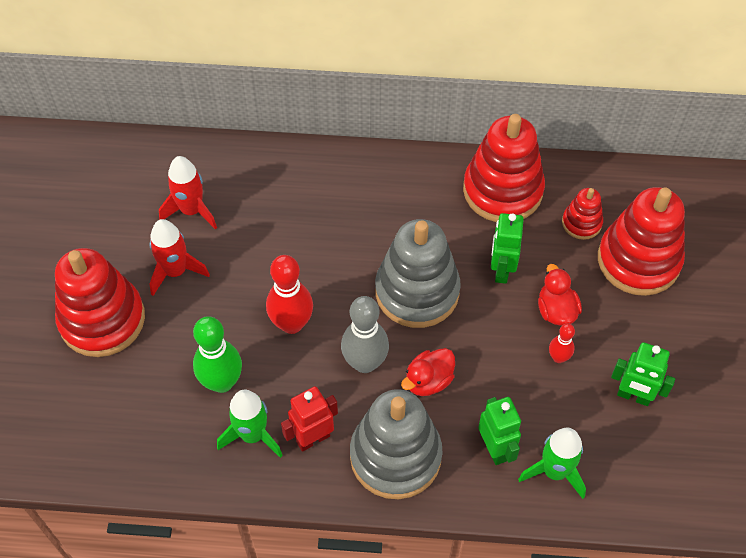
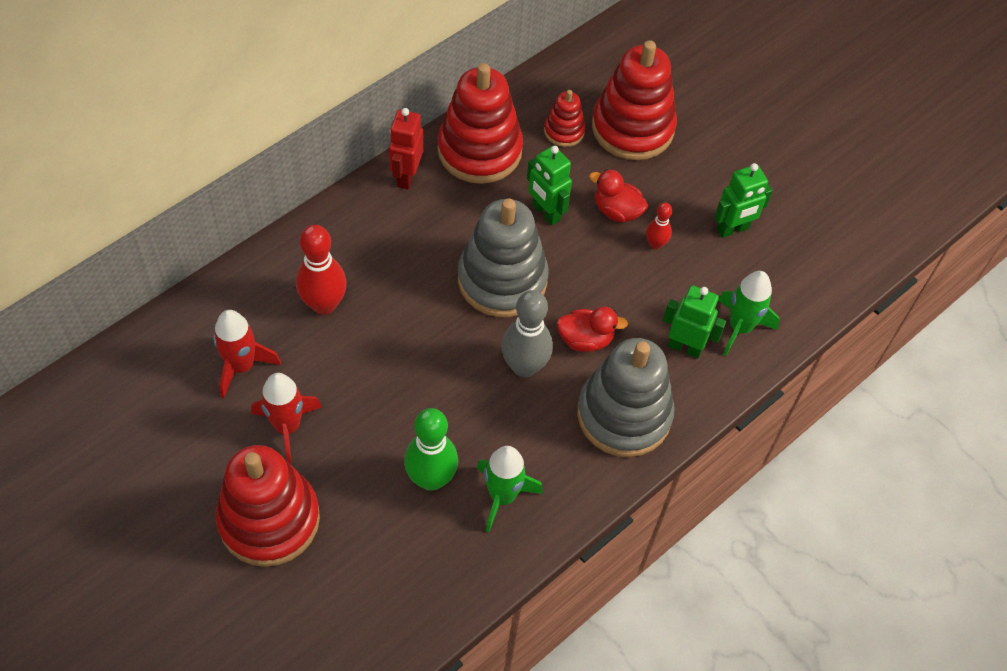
camera: 50 degrees left, 0 degrees up
(292, 324) = (434, 386): red bowling pin -> red bowling pin (324, 304)
(313, 438) = (550, 457): red robot -> red robot (406, 176)
(428, 381) = (585, 339): red duck -> red duck turned 90 degrees counterclockwise

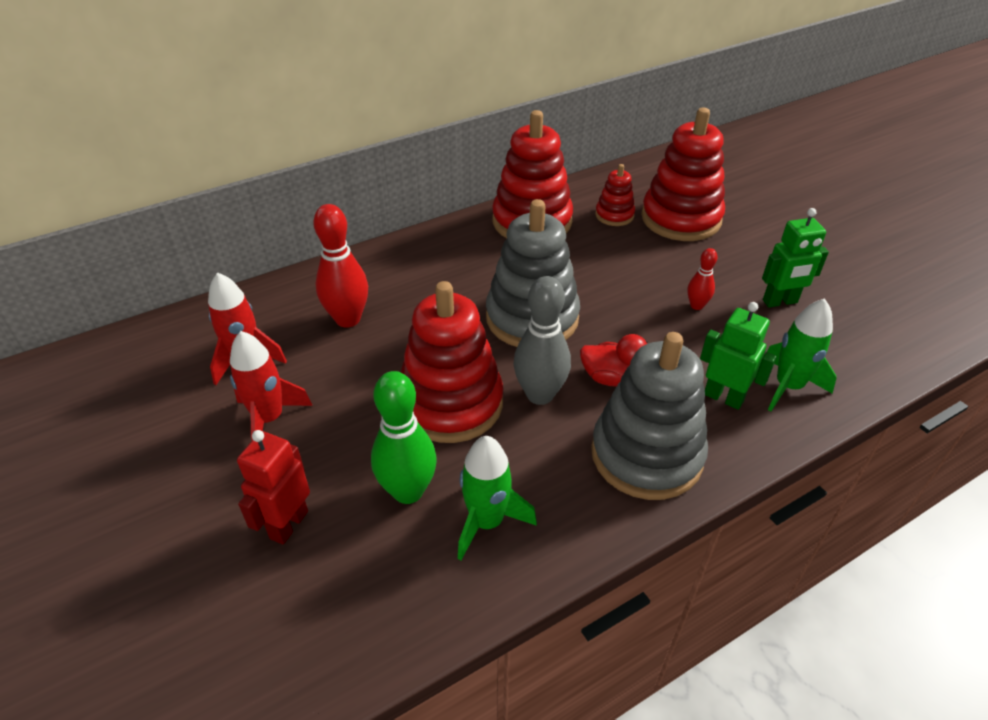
camera: 15 degrees right, 15 degrees down
(269, 519) = (210, 508): red stacking toy -> red stacking toy (451, 403)
(406, 176) = (458, 233): red robot -> red robot (288, 524)
(546, 213) = (586, 271): green robot -> none
(616, 211) = (658, 276): red duck -> none

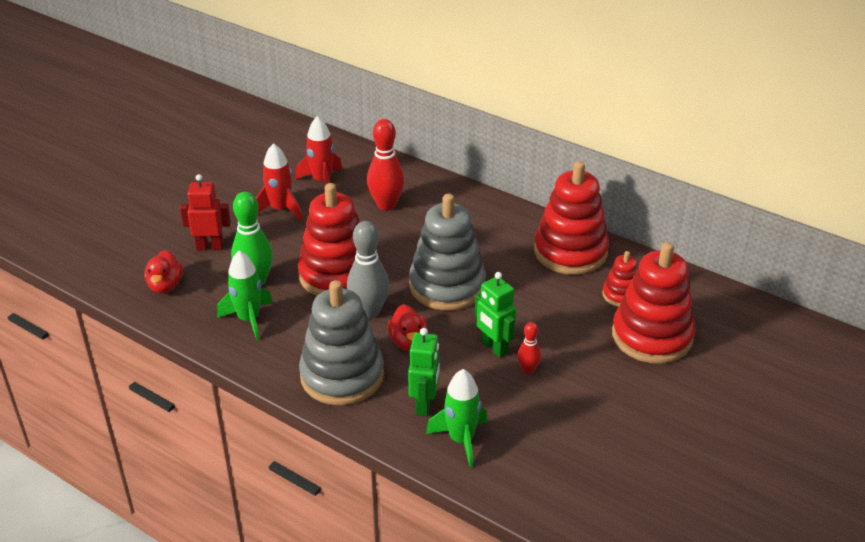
camera: 65 degrees right, 5 degrees down
(341, 611) = (165, 285): none -> red duck
(780, 302) = (572, 420): green robot -> green robot (494, 348)

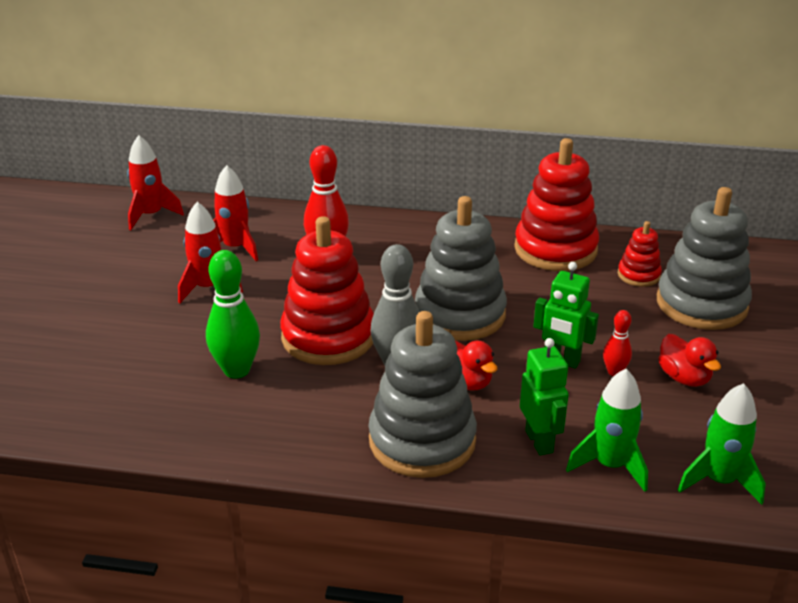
camera: 25 degrees left, 5 degrees down
(165, 285) = (124, 407): red duck -> red duck (684, 378)
(210, 247) = (150, 348): red robot -> none
(249, 319) = (261, 414): green rocket -> green rocket (719, 481)
(281, 136) = (151, 215): none -> red rocket
(652, 336) = (701, 304): red stacking toy -> grey stacking toy

